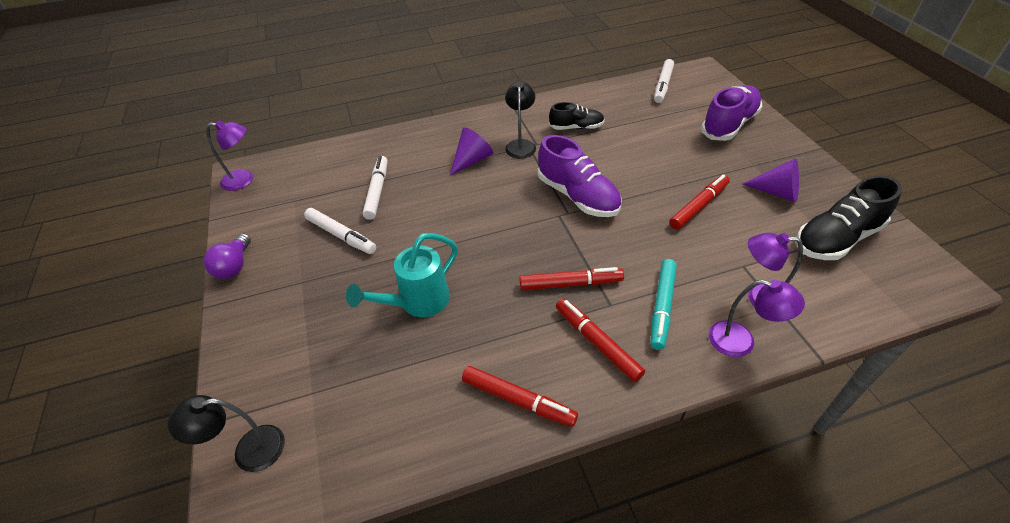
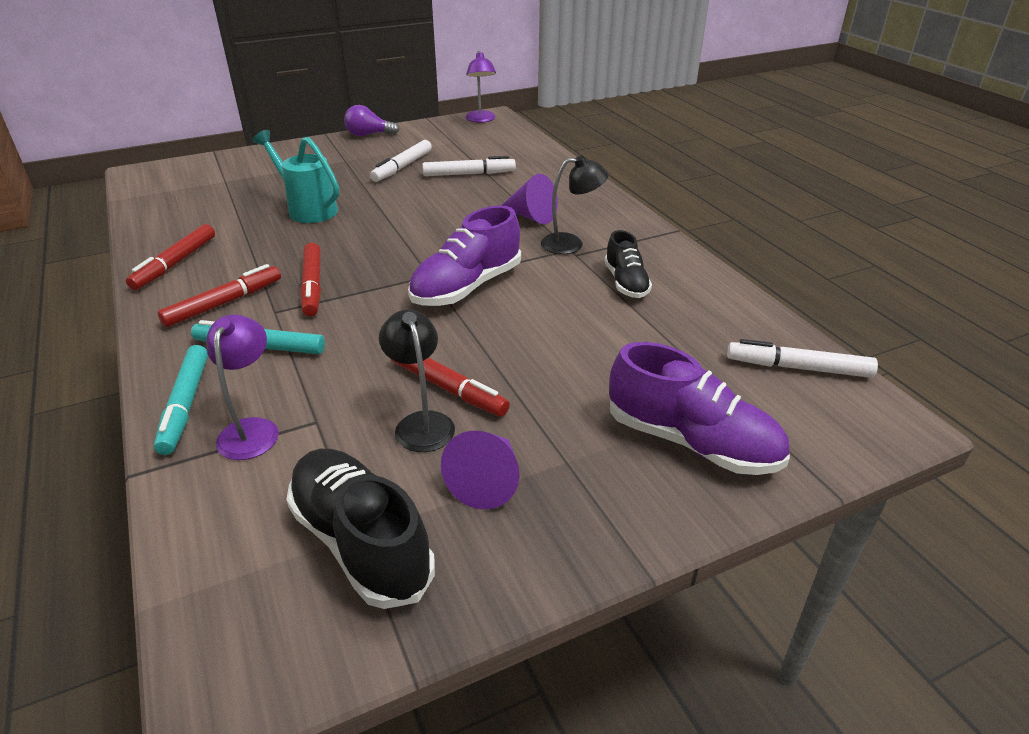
camera: 80 degrees right, 10 degrees down
(248, 450) = (184, 169): black lamp -> black lamp (421, 423)
(741, 341) = (186, 405): purple lamp -> turquoise marker

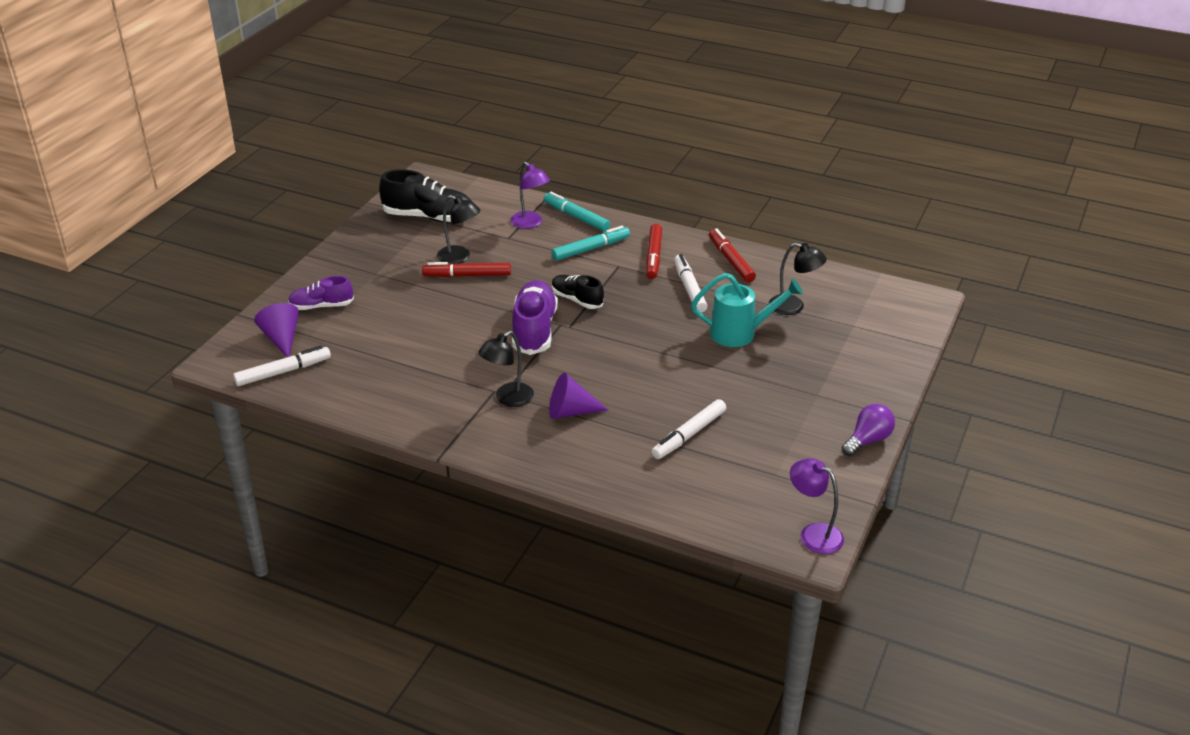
camera: 140 degrees right, 0 degrees up
(228, 208) = (793, 307): none -> black lamp
(313, 286) = (626, 287): red marker -> none
(402, 167) = (756, 413): white marker -> white marker (689, 288)
(487, 481) = (402, 252): purple cone -> purple cone (281, 338)
(626, 283) = (435, 383): black shoe -> black shoe (577, 300)
(691, 442) = (321, 306): purple shoe -> purple shoe, size x0.61

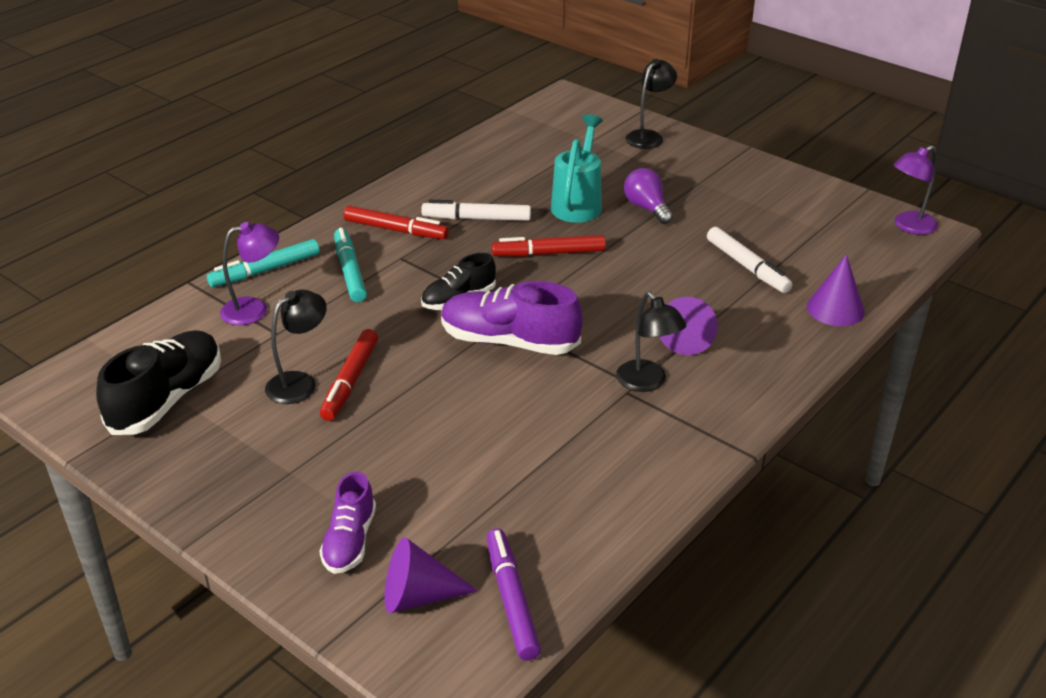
camera: 75 degrees left, 0 degrees up
(283, 372) = (511, 600): white marker -> purple marker
(646, 490) = (835, 309): none -> purple cone
(731, 260) = (435, 183): red marker -> red marker (548, 253)
(793, 307) = (544, 165): black lamp -> black lamp (648, 136)
(868, 440) = (776, 172): purple light bulb -> purple light bulb (647, 208)

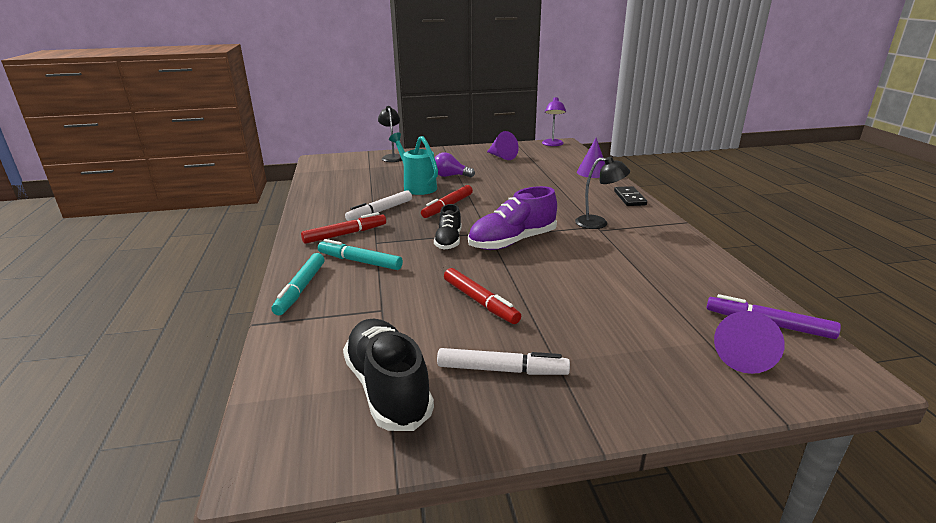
camera: 50 degrees left, 10 degrees down
(254, 309) = (338, 309): purple lamp -> none
(300, 383) = (454, 321): black lamp -> none
(350, 541) = (662, 363): purple shoe -> none
(686, 338) = (572, 203): purple cone -> purple cone (502, 157)
(747, 267) = (534, 175): white marker -> white marker (502, 370)
(775, 378) = (629, 198): none -> black domino

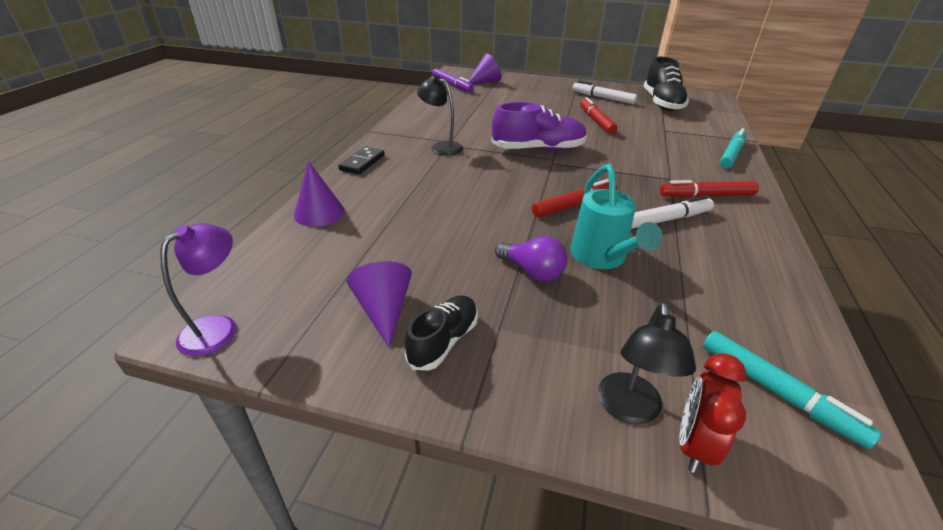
camera: 155 degrees left, 10 degrees up
(359, 261) = (685, 164): turquoise marker -> turquoise marker (777, 392)
(371, 156) = (694, 444): none -> red clock
(448, 241) = (596, 163): black shoe -> black shoe (443, 341)

